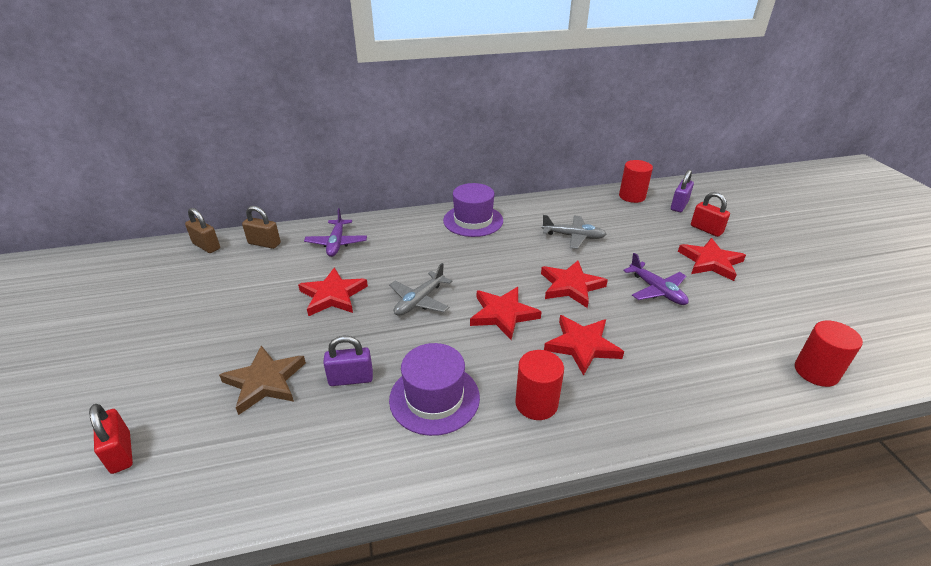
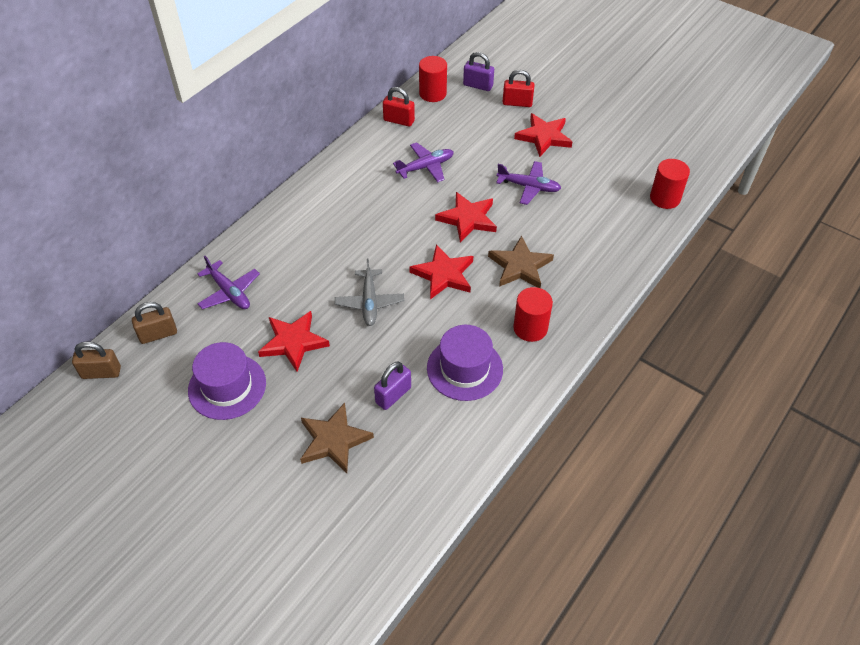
camera: 40 degrees left, 15 degrees up
(121, 452) = (299, 554): red padlock -> red padlock (399, 120)
(473, 220) = (325, 196): purple hat -> purple hat (227, 386)
(573, 237) = (426, 167): grey plane -> purple plane
(582, 345) = (520, 266): red star -> brown star
(679, 206) = (478, 85): purple padlock -> purple padlock turned 60 degrees counterclockwise

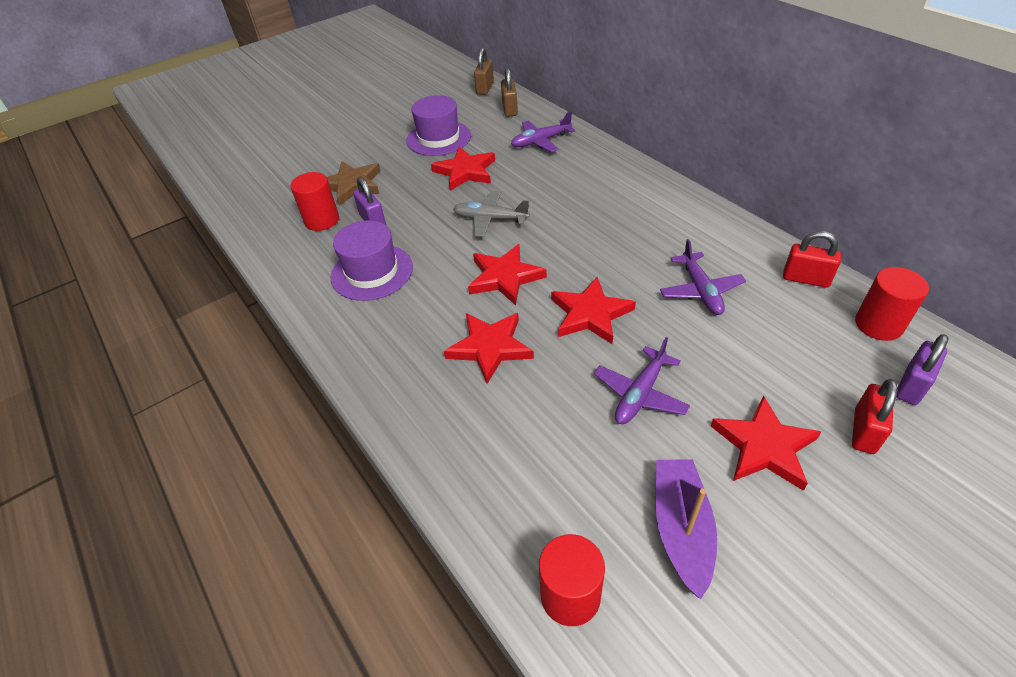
camera: 110 degrees right, 5 degrees down
(399, 120) = (805, 279): red padlock -> red padlock turned 75 degrees clockwise
(520, 266) = (490, 347): brown star -> red star
(530, 328) = (392, 335): red cylinder -> red cylinder (322, 220)
(608, 164) = (681, 528): none -> purple boat

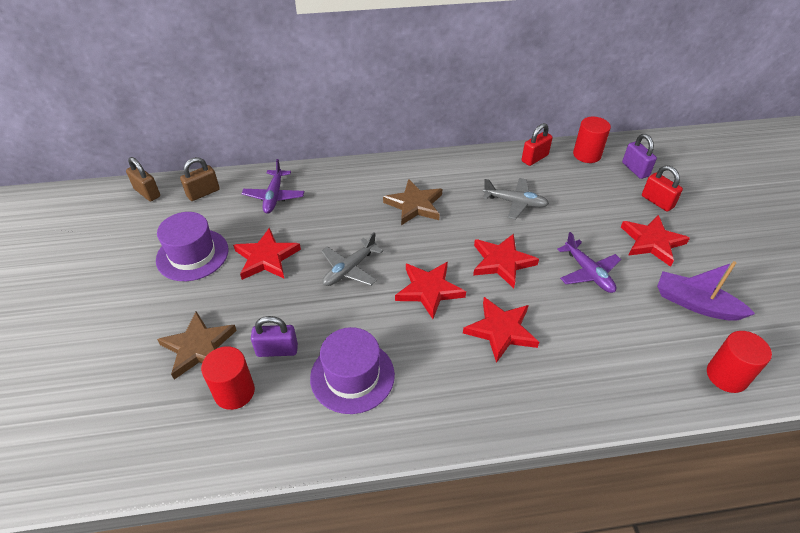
camera: 65 degrees left, 0 degrees up
(509, 109) = (203, 193): brown padlock -> brown padlock turned 60 degrees counterclockwise
(615, 221) = (414, 205): none -> brown star
(700, 291) = (515, 202): purple plane -> grey plane

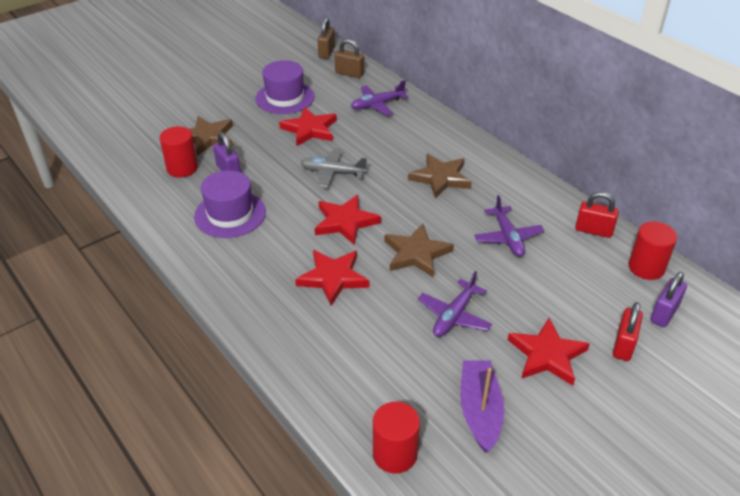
camera: 60 degrees right, 5 degrees down
(502, 262) = (416, 254): red star -> brown star
(515, 202) = (508, 237): grey plane -> purple plane

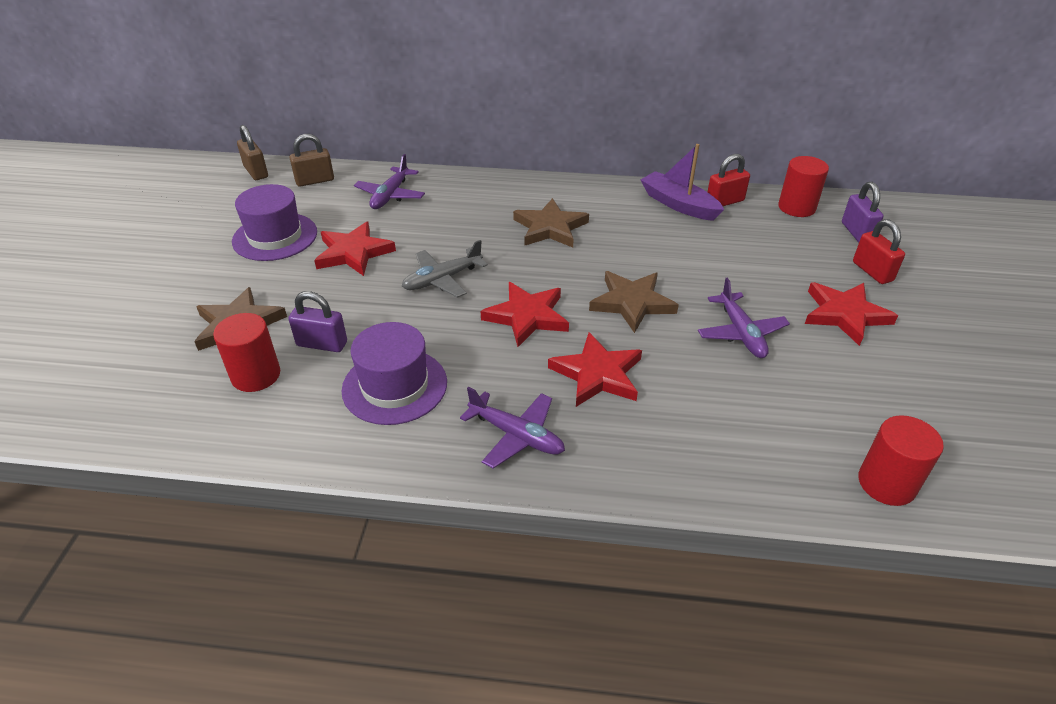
camera: 45 degrees left, 0 degrees up
(479, 410) = (877, 393): purple boat -> purple boat (678, 204)
(508, 237) = (678, 244): purple plane -> purple plane (517, 436)

